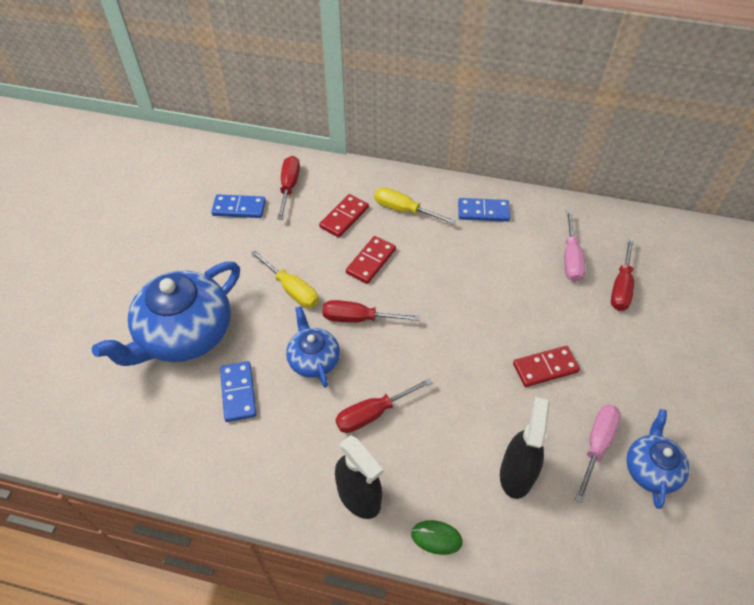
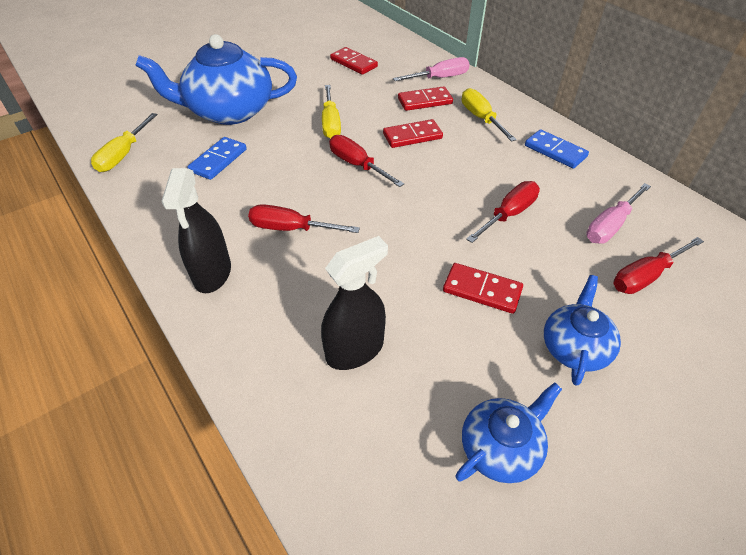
camera: 40 degrees right, 5 degrees down
(139, 448) = (124, 154): none -> yellow screwdriver
(239, 208) = (354, 63): blue domino -> red domino
(289, 187) = (404, 67): red screwdriver -> red screwdriver (508, 214)
(313, 359) = (292, 171): blue teapot -> blue teapot (574, 347)
(436, 538) = (230, 344): green mouse -> none
(596, 445) = (462, 384): pink screwdriver -> pink screwdriver (439, 78)

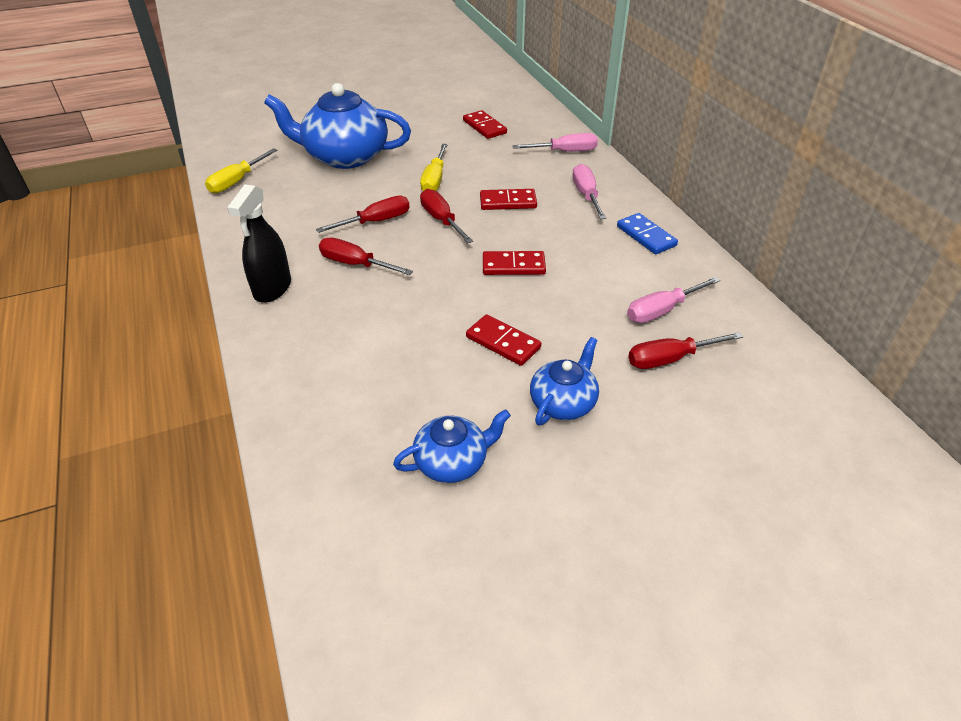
camera: 15 degrees right, 5 degrees down
(218, 160) = (317, 198): blue domino -> none
(355, 350) = (365, 367): black spray bottle -> none
(425, 101) = (537, 172): red domino -> red domino (513, 266)
(481, 118) = (586, 195): yellow screwdriver -> pink screwdriver
(508, 214) = (564, 285): red screwdriver -> red screwdriver (375, 222)

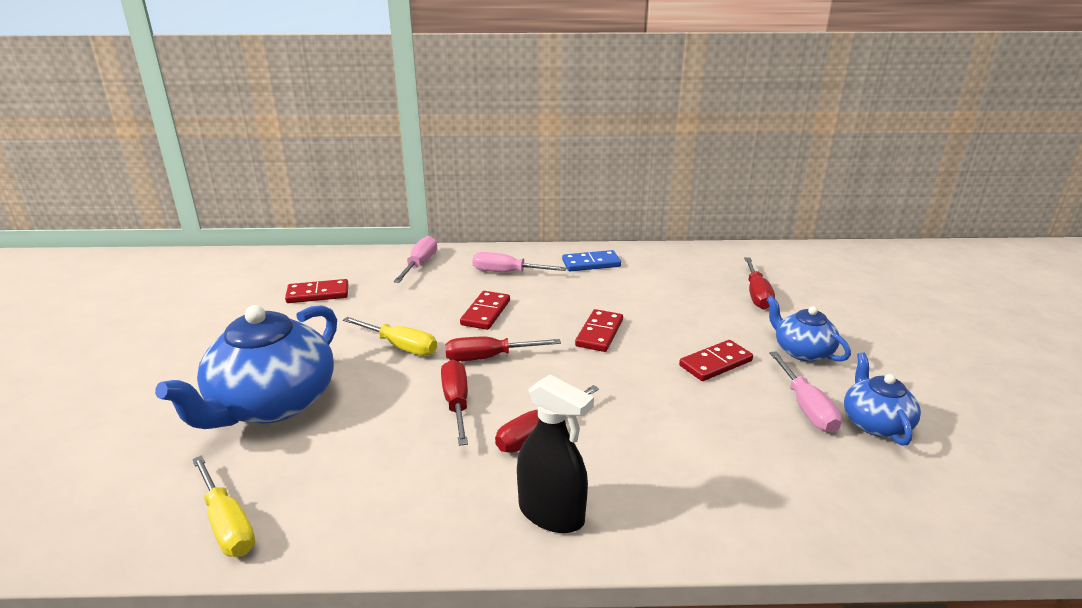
camera: 70 degrees left, 15 degrees down
(662, 310) = (696, 282): pink screwdriver -> pink screwdriver (806, 407)

